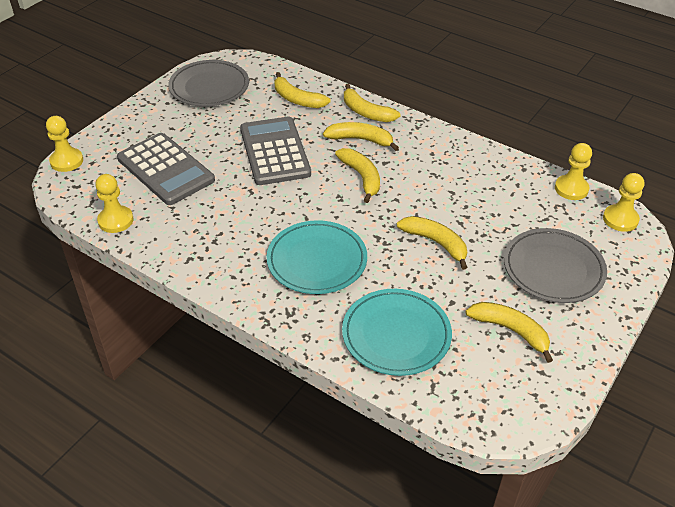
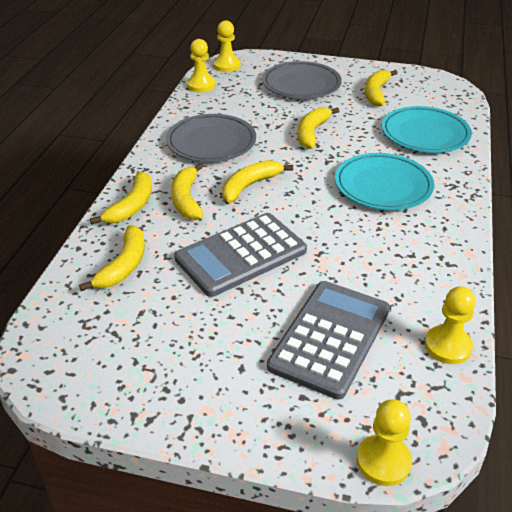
camera: 110 degrees left, 5 degrees down
(209, 87) = (122, 364): grey plate -> grey plate (211, 142)

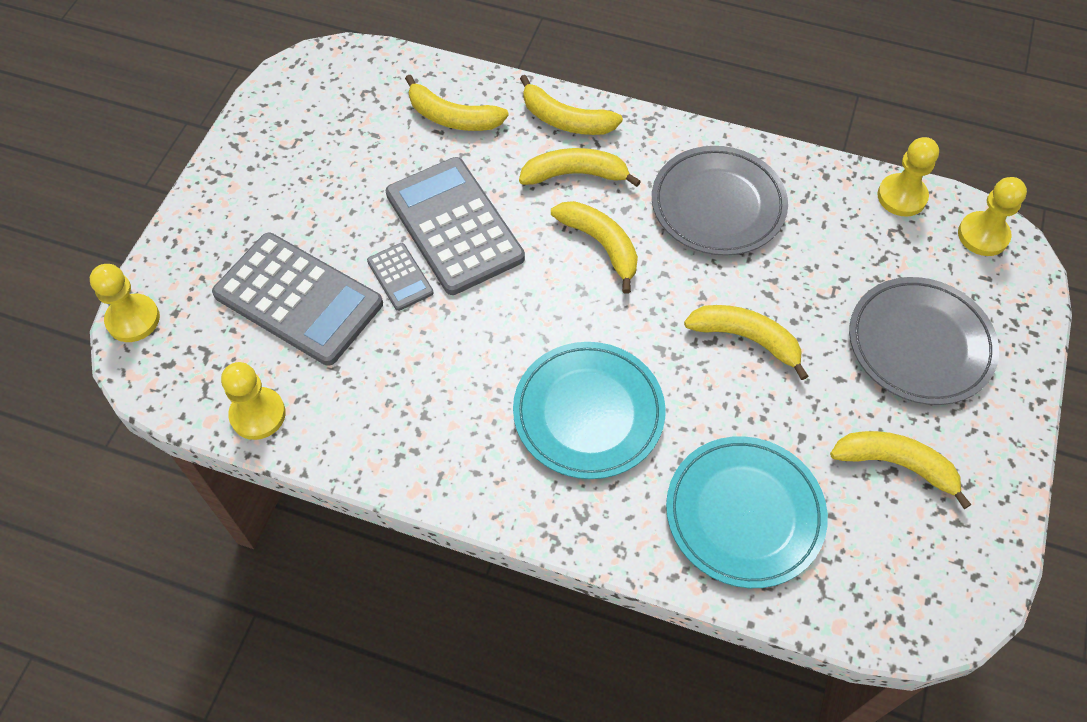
camera: 95 degrees right, 20 degrees up
(295, 279) = (400, 277): none -> grey calculator

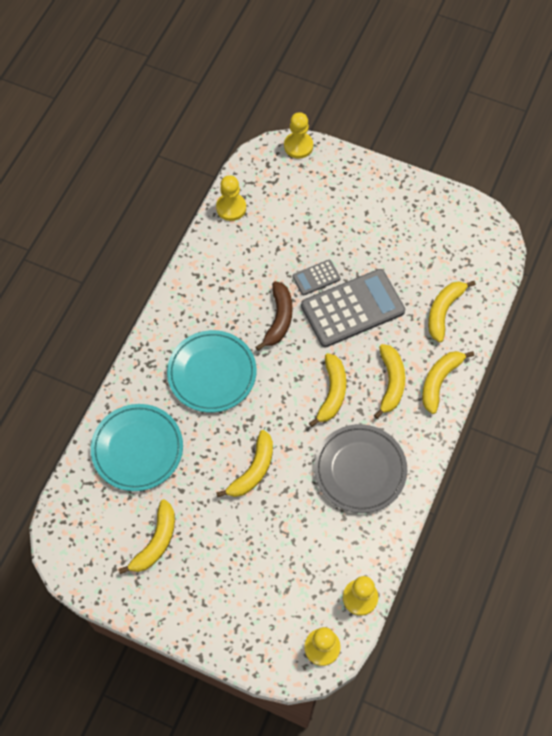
camera: 95 degrees right, 5 degrees up
(298, 299) = (305, 225): grey calculator -> none
(479, 323) = (279, 319): none -> brown banana
(601, 245) = (332, 393): yellow banana -> yellow banana turned 45 degrees counterclockwise
(920, 344) = (238, 578): grey plate -> none

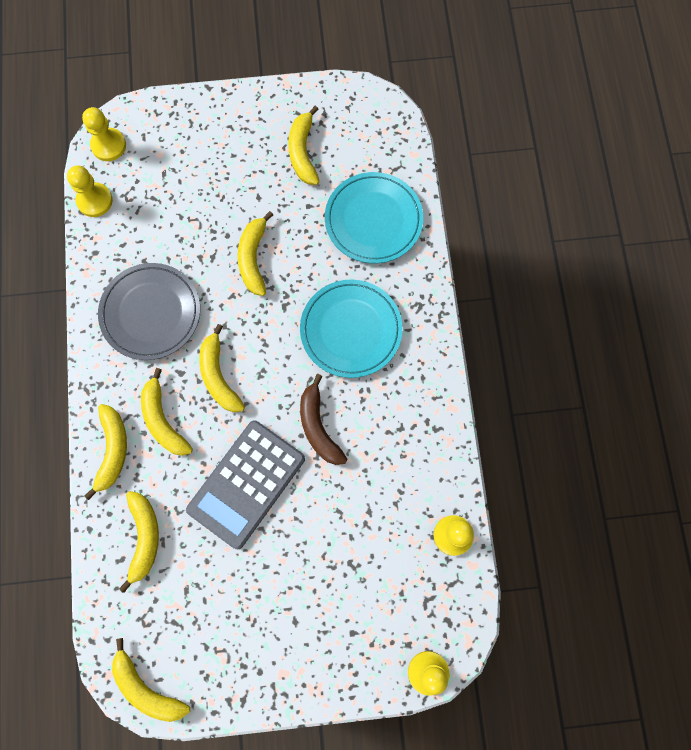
camera: 150 degrees right, 10 degrees up
(316, 278) = (306, 499): grey calculator -> none
(484, 224) = (146, 688): none -> yellow banana

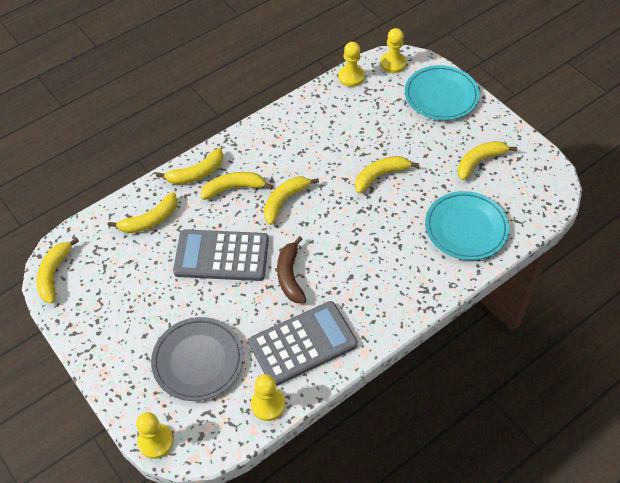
camera: 60 degrees right, 20 degrees down
(151, 313) = (300, 143): grey plate -> grey plate (198, 360)
(163, 420) = (234, 188): yellow banana -> yellow banana turned 45 degrees clockwise
(318, 427) = (290, 276): brown banana -> brown banana turned 45 degrees counterclockwise
(351, 330) = (374, 258): turquoise plate -> turquoise plate (441, 96)
(406, 461) = (303, 343): none -> grey calculator

